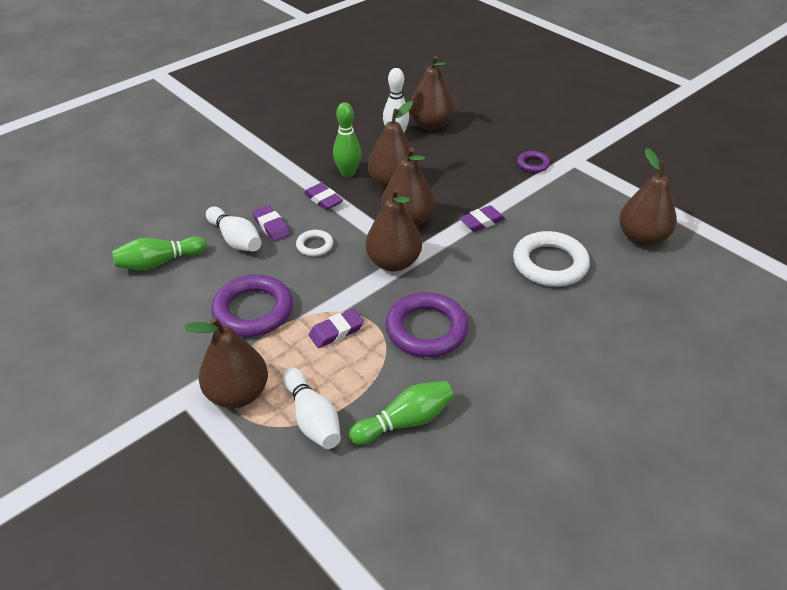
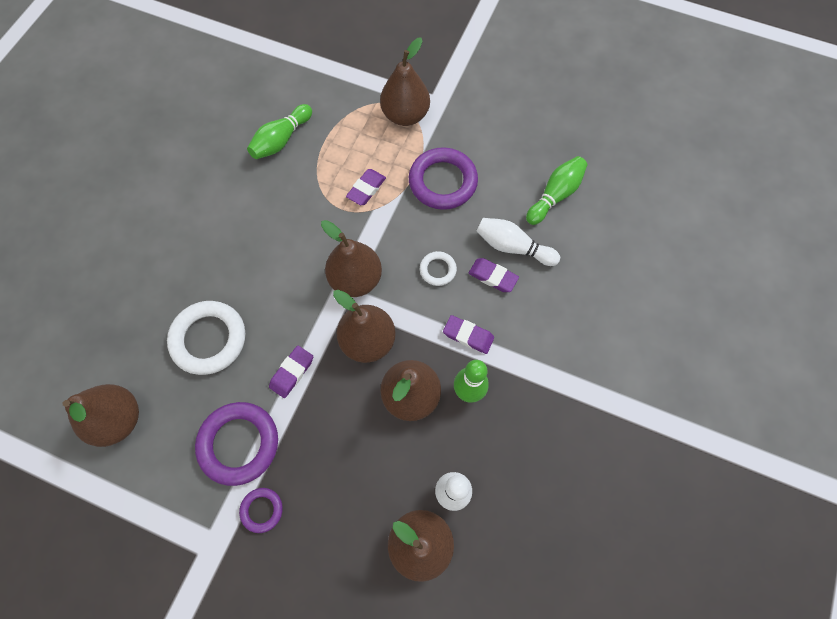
camera: 155 degrees right, 25 degrees up
(312, 418) = (344, 118): white bowling pin -> none
(426, 329) = (296, 219): purple ring -> purple ring (239, 444)

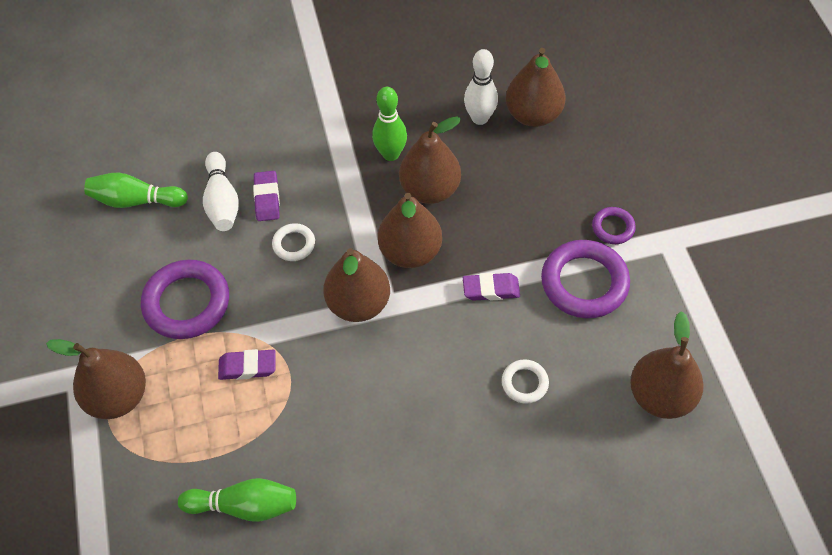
camera: 125 degrees left, 10 degrees down
(209, 339) = (524, 383): white ring -> white ring, size x0.51
(468, 336) = (341, 183): purple eraser -> none

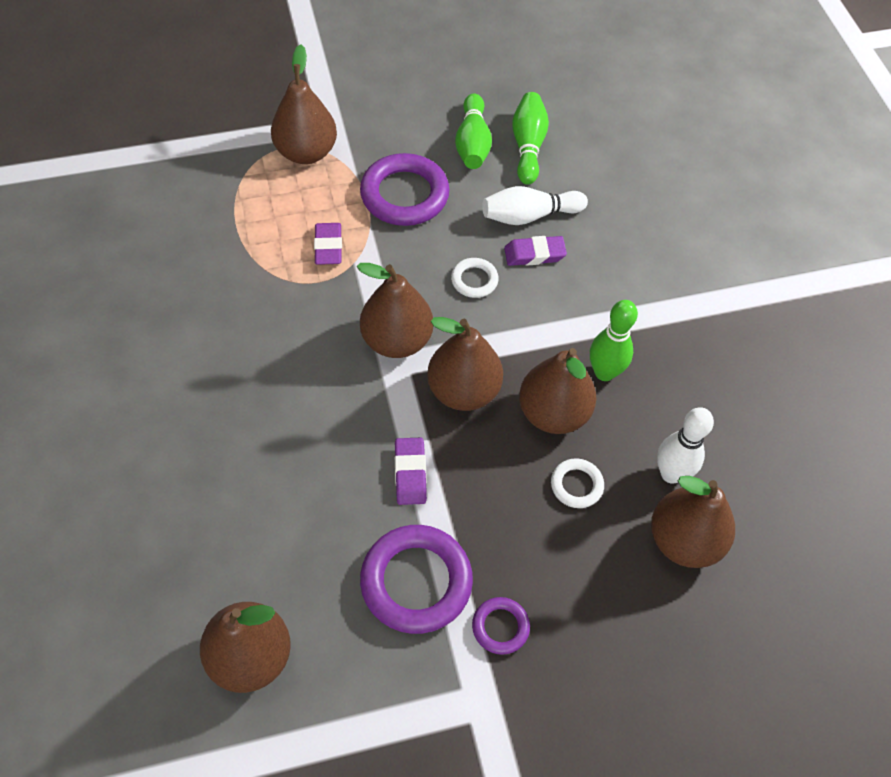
camera: 85 degrees right, 0 degrees up
(244, 506) = (183, 251): green bowling pin -> green bowling pin (472, 143)
(524, 383) = (284, 502): white ring -> white ring (576, 485)

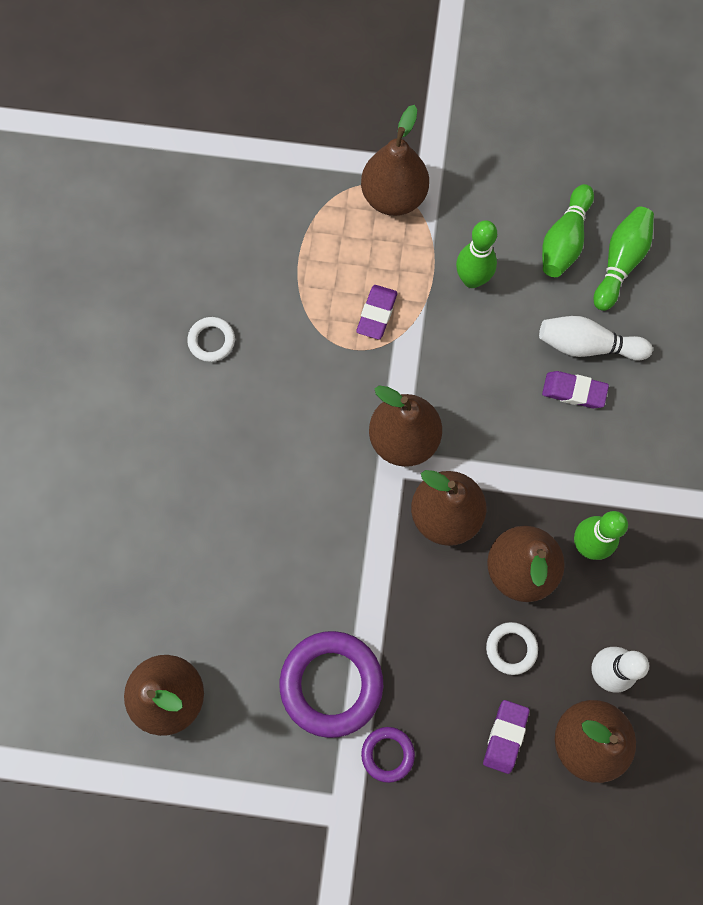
camera: 25 degrees right, 15 degrees up
(404, 195) = (472, 279): purple ring -> green bowling pin
(410, 473) = (365, 579): purple eraser -> purple eraser (505, 736)
(474, 280) = (502, 400): white ring -> white ring (211, 341)

